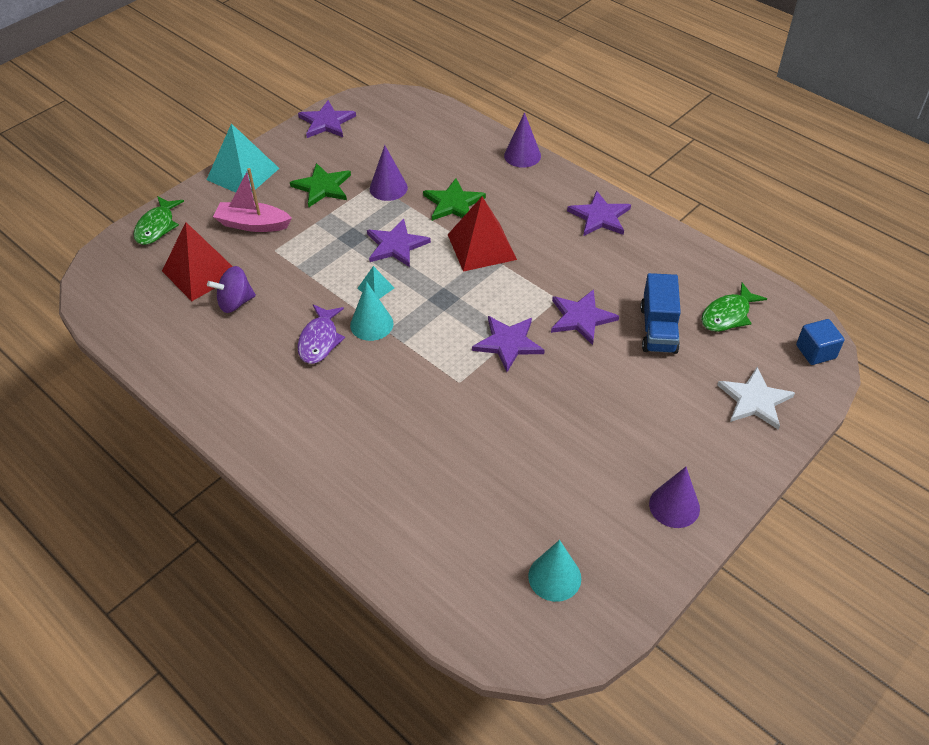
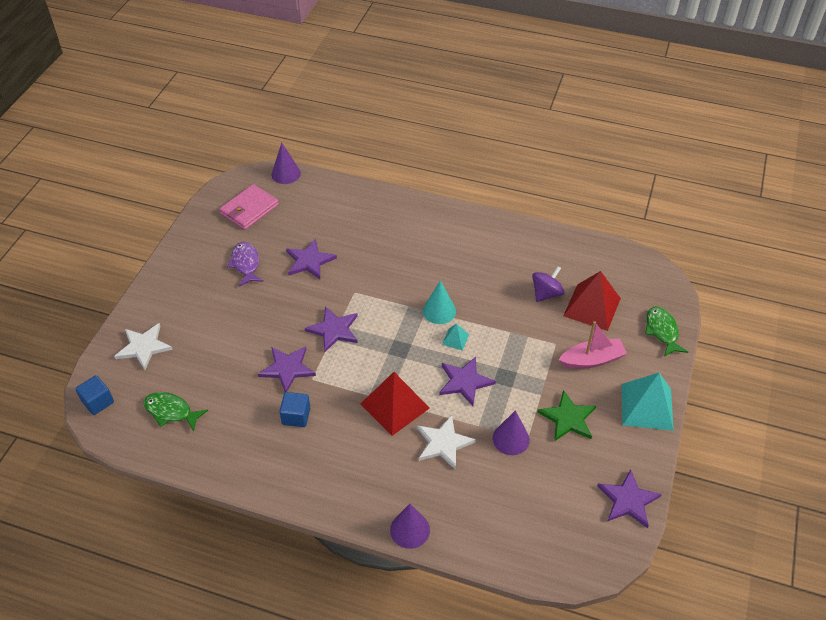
camera: 155 degrees right, 0 degrees up
(319, 340) = (466, 287): purple fish -> purple fish (246, 264)
(453, 203) = (443, 443): green star -> white star
(554, 577) = (249, 209): turquoise cone -> pink wallet
(589, 268) = (296, 416): none -> blue cube
(600, 216) = (305, 477): purple star -> purple star (309, 261)
(658, 329) = (225, 379): blue truck -> none
(674, 506) = (189, 264): purple cone -> purple cone (286, 174)
(728, 315) = (171, 411): green fish -> green fish turned 90 degrees counterclockwise

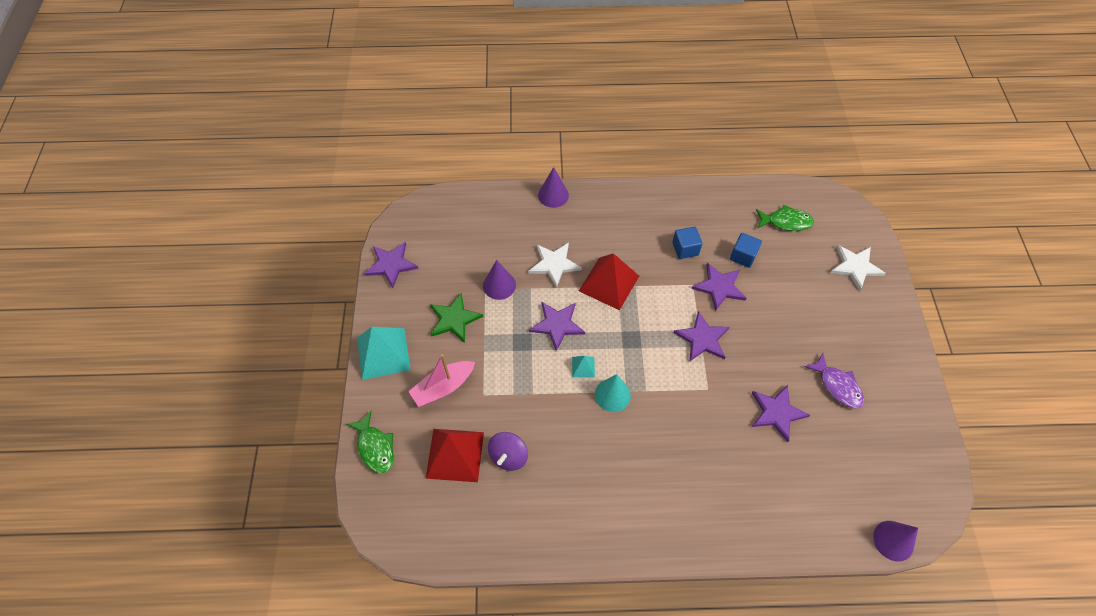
camera: 160 degrees right, 10 degrees up
(98, 402) = (848, 211): blue cube -> blue cube (743, 256)
(249, 209) = (891, 464): pink wallet -> none

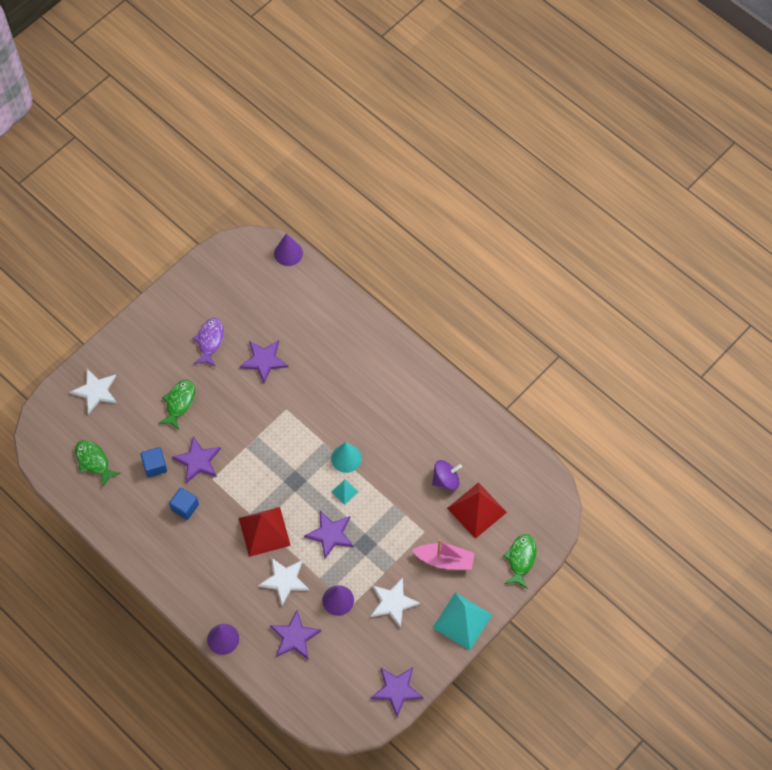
camera: 135 degrees left, 5 degrees up
(454, 319) = (393, 603): green star -> white star
(702, 338) = (251, 440): purple star -> purple star (294, 637)
(790, 315) = (179, 403): none -> green fish

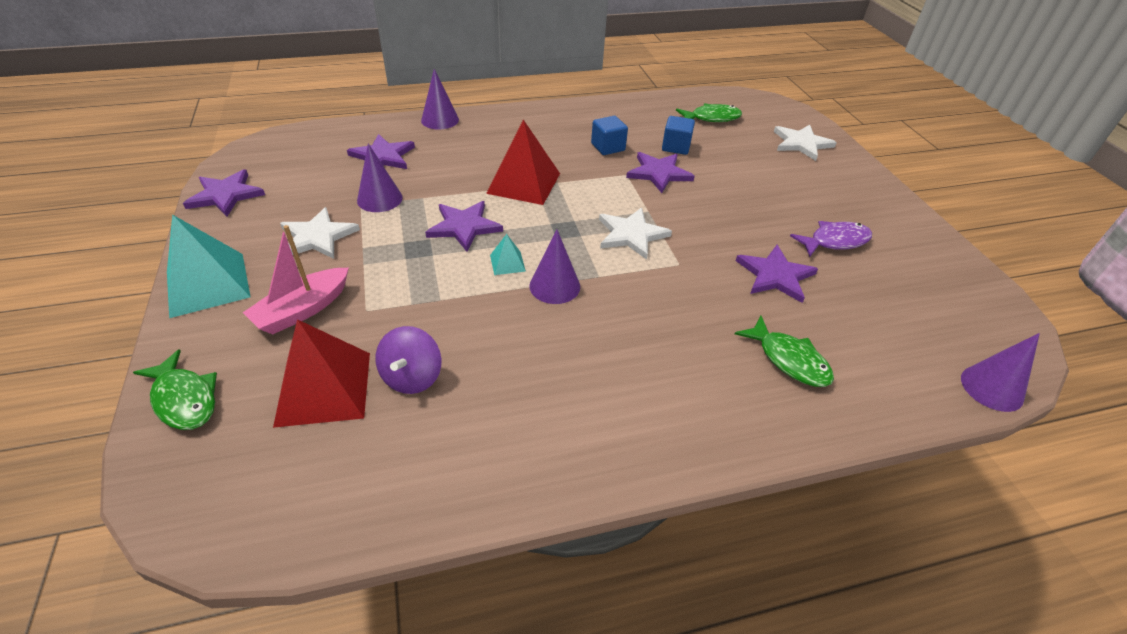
camera: 120 degrees right, 20 degrees down
(179, 403) = (749, 187): green fish -> green fish (789, 360)
(210, 341) = (835, 241): purple fish -> purple fish turned 60 degrees counterclockwise
(284, 580) = (450, 174): white star -> white star (631, 234)
(346, 458) = (554, 286): turquoise cone -> purple cone

